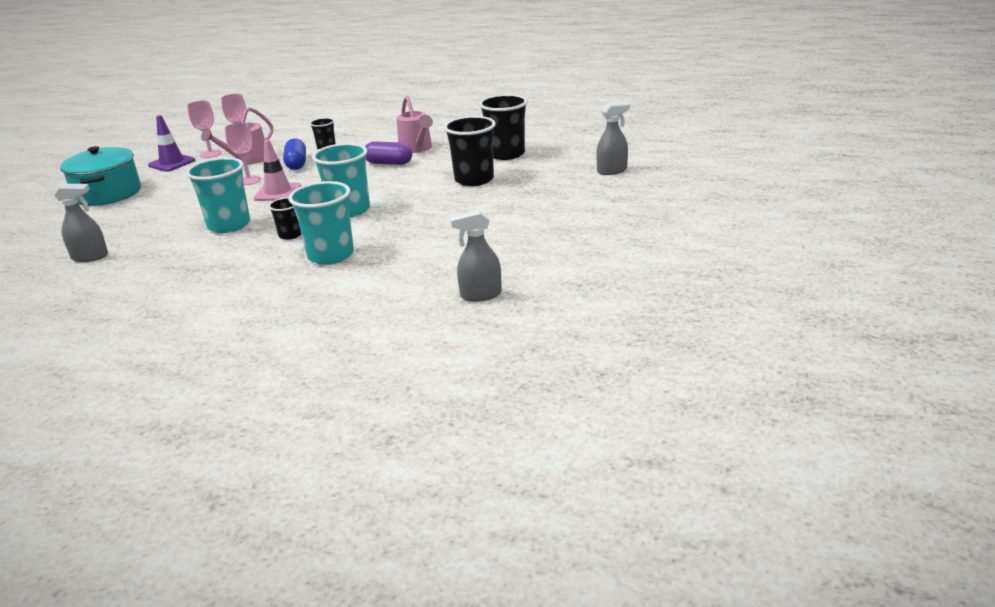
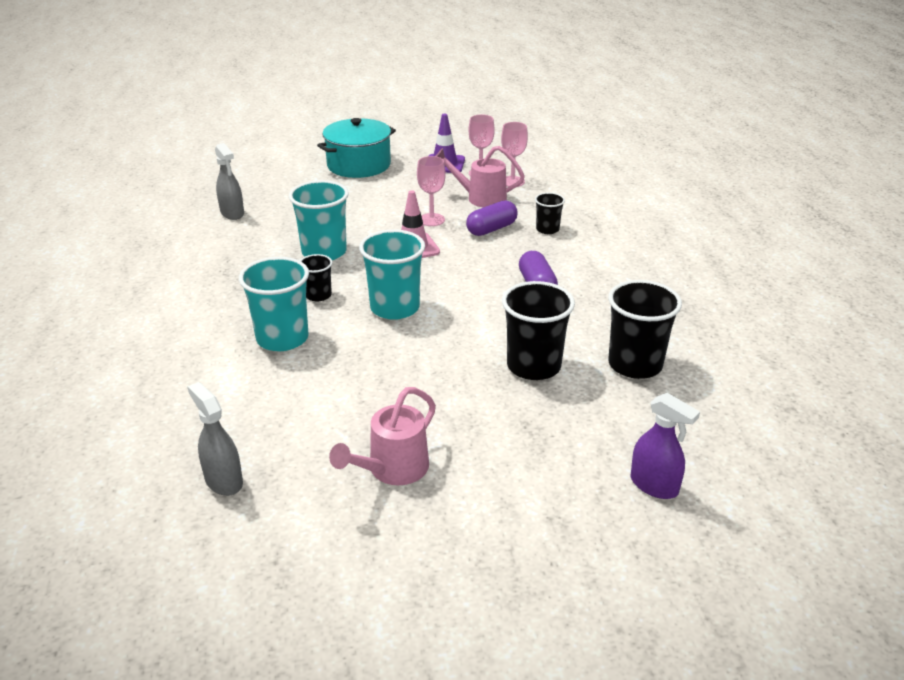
camera: 60 degrees right, 5 degrees up
(296, 164) = (491, 229): blue capsule -> purple capsule
(417, 149) = (595, 289): pink watering can -> pink watering can (392, 470)
(612, 171) = (654, 485): grey spray bottle -> purple spray bottle

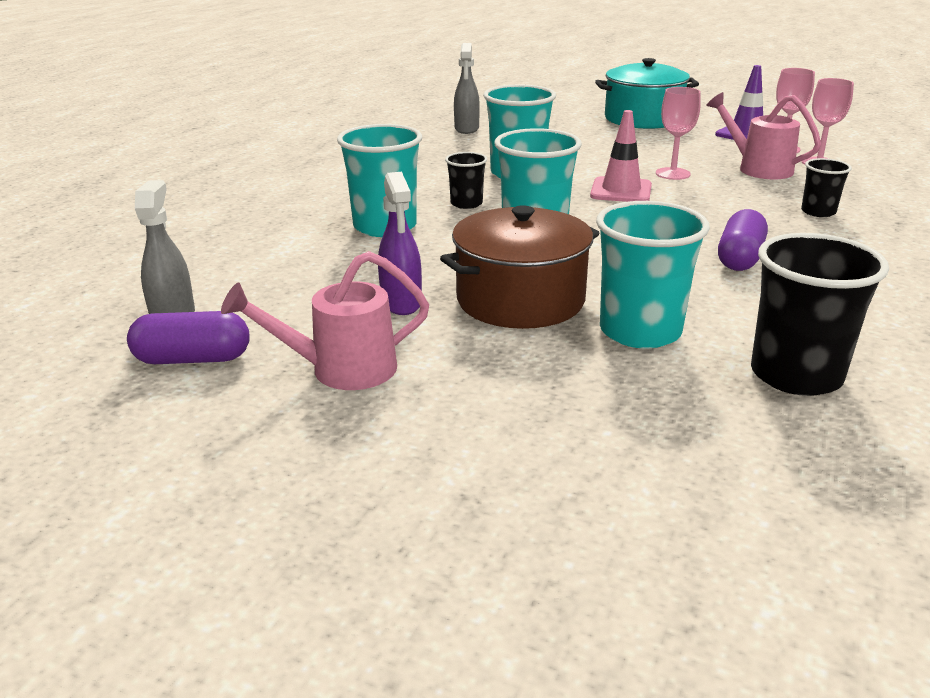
camera: 35 degrees right, 5 degrees down
(443, 369) = (520, 300): none -> brown pot
(491, 229) = (740, 196): purple capsule -> purple capsule (193, 359)
(533, 366) = (640, 331): black cup -> turquoise cup
(654, 485) = (665, 525): purple spray bottle -> purple spray bottle (401, 303)

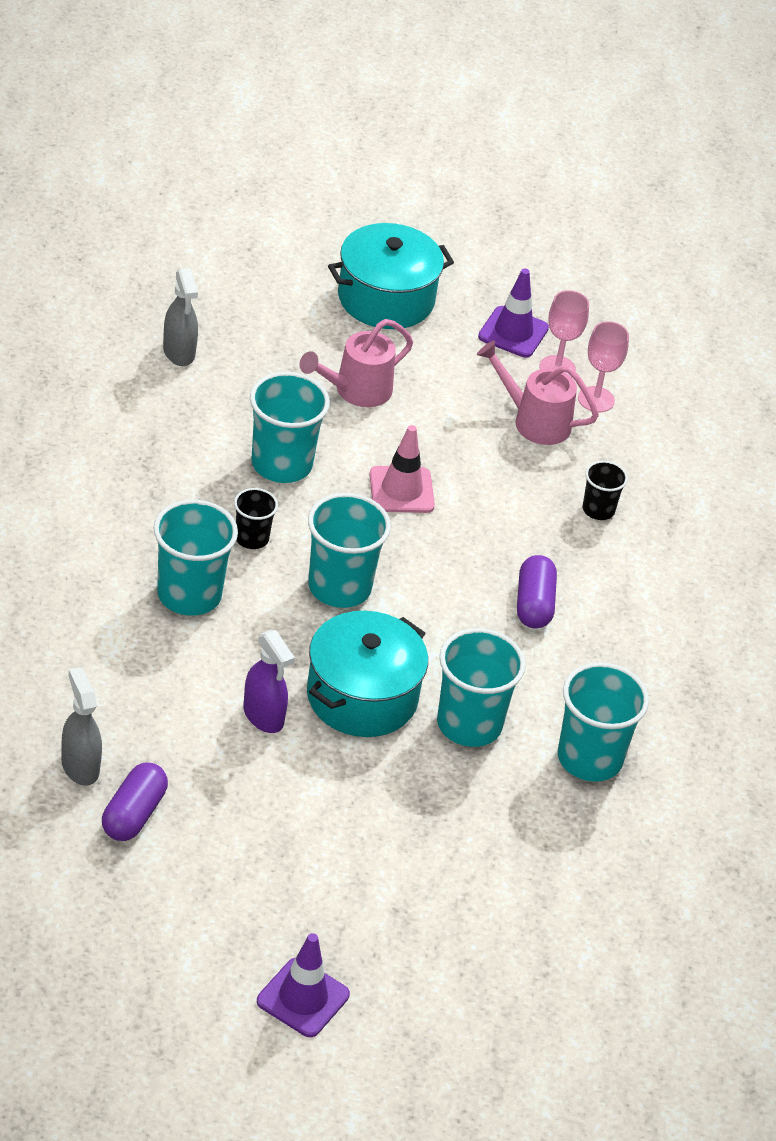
camera: 25 degrees left, 15 degrees up
(193, 359) = (133, 814): purple capsule -> purple capsule turned 45 degrees counterclockwise
(248, 592) = (303, 998): none -> purple traffic cone
(340, 370) = (256, 807): pink watering can -> pink watering can (355, 391)
(520, 300) = (362, 696): brown pot -> turquoise pot
(672, 174) = (447, 444): pink goblet -> none
(796, 375) = (589, 758): black cup -> turquoise cup

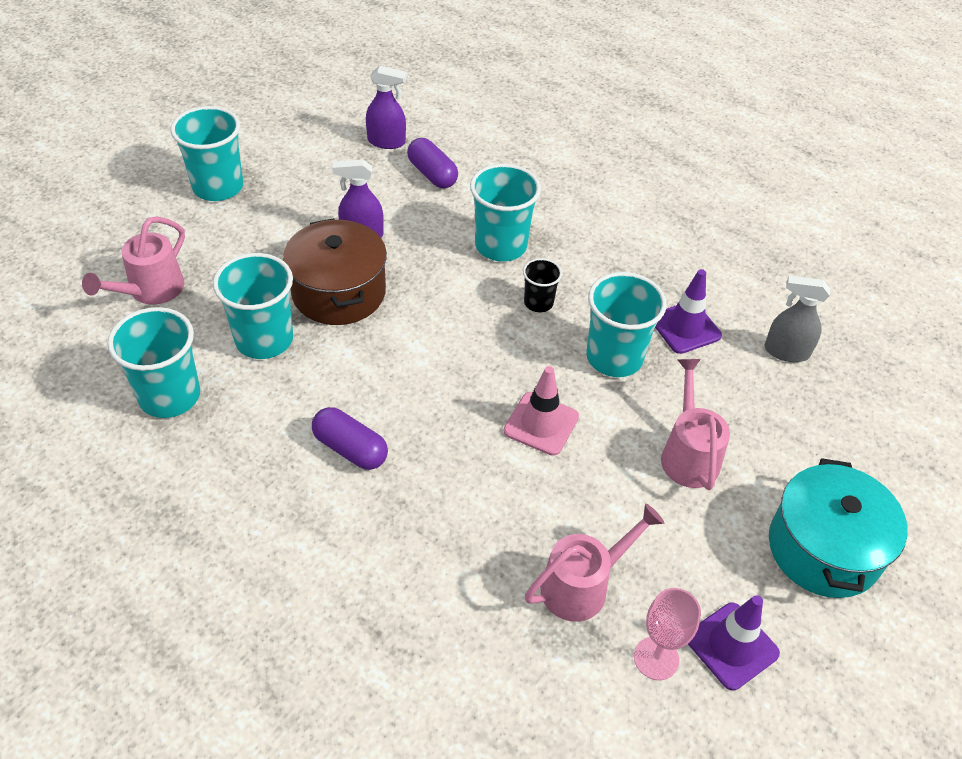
camera: 125 degrees right, 5 degrees up
(80, 766) = (387, 142): grey spray bottle -> purple spray bottle
(133, 814) = (331, 148): purple capsule -> purple capsule (432, 174)
(303, 998) = (136, 160): purple traffic cone -> purple traffic cone (685, 327)
(339, 587) = (454, 330): turquoise cup -> turquoise cup (218, 187)
(362, 696) = (338, 292): turquoise pot -> brown pot
(486, 852) = (150, 291): none -> pink watering can
(596, 399) = (590, 669): pink goblet -> none
(598, 510) = (430, 571): black cup -> none

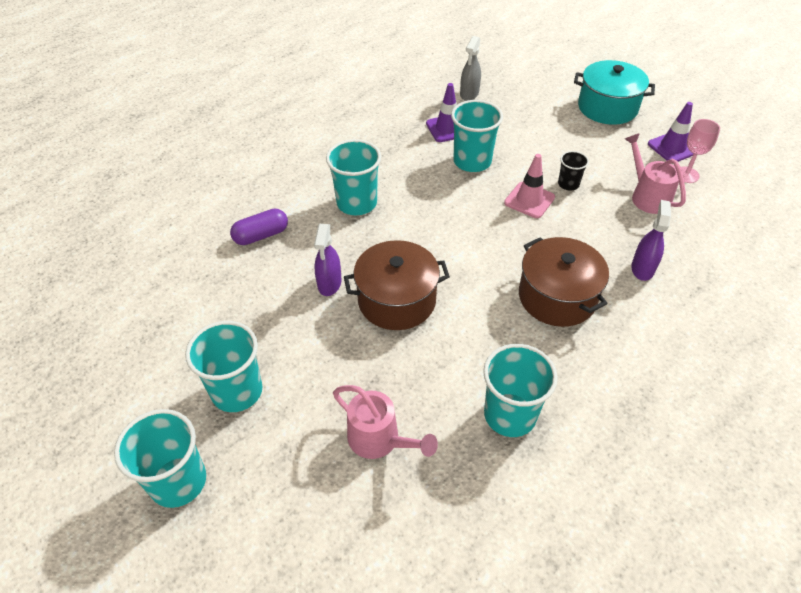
camera: 80 degrees left, 0 degrees up
(264, 339) = (447, 350): turquoise cup -> turquoise cup (178, 481)
(350, 449) = (557, 297): purple capsule -> brown pot
(387, 142) = (207, 262): purple spray bottle -> purple spray bottle (642, 268)
(538, 303) = (419, 190): black cup -> black cup (568, 184)
(688, 453) = (548, 143): pink watering can -> none

